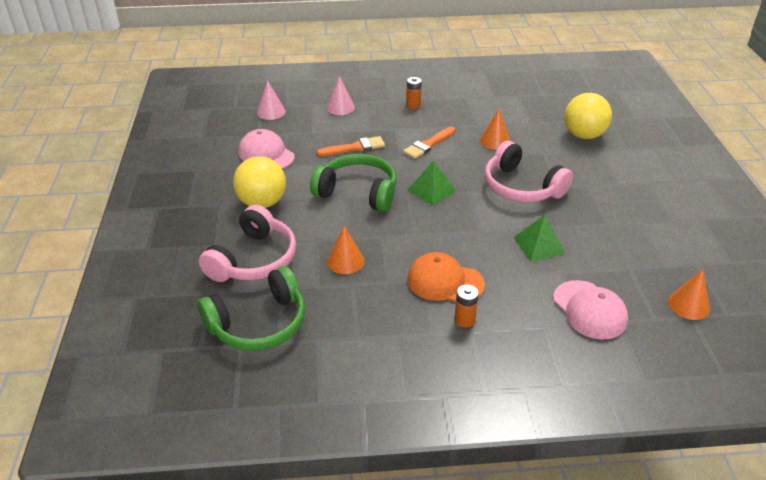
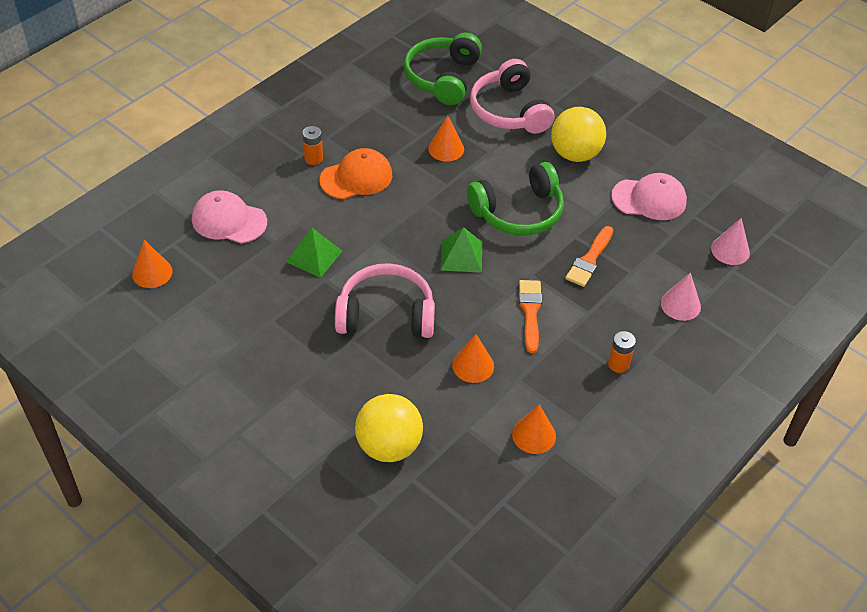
camera: 135 degrees right, 10 degrees up
(497, 104) = (534, 435): none -> orange cone

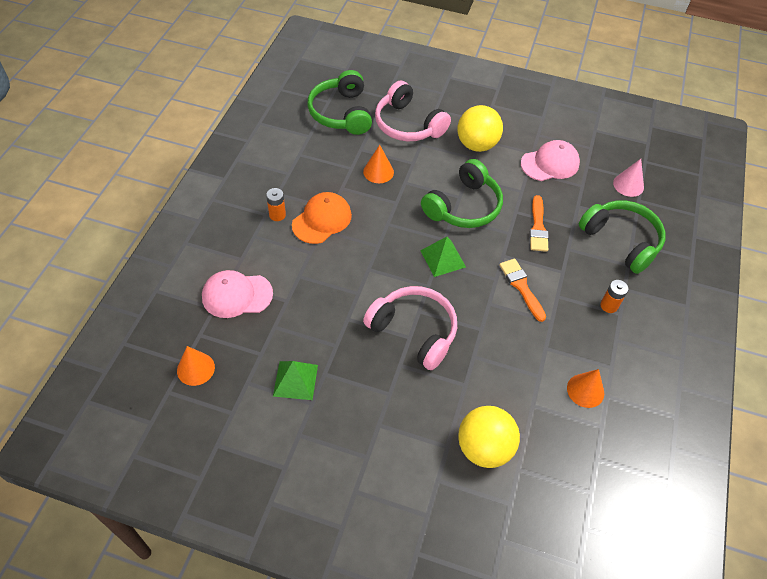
camera: 25 degrees left, 5 degrees up
(314, 256) = (327, 301): green pyramid -> green pyramid (295, 380)
(386, 314) = (414, 331): pink headphones -> pink headphones turned 60 degrees clockwise
(473, 365) = (506, 349): orange cone -> none
(680, 305) = (621, 240): pink cone -> green headphones

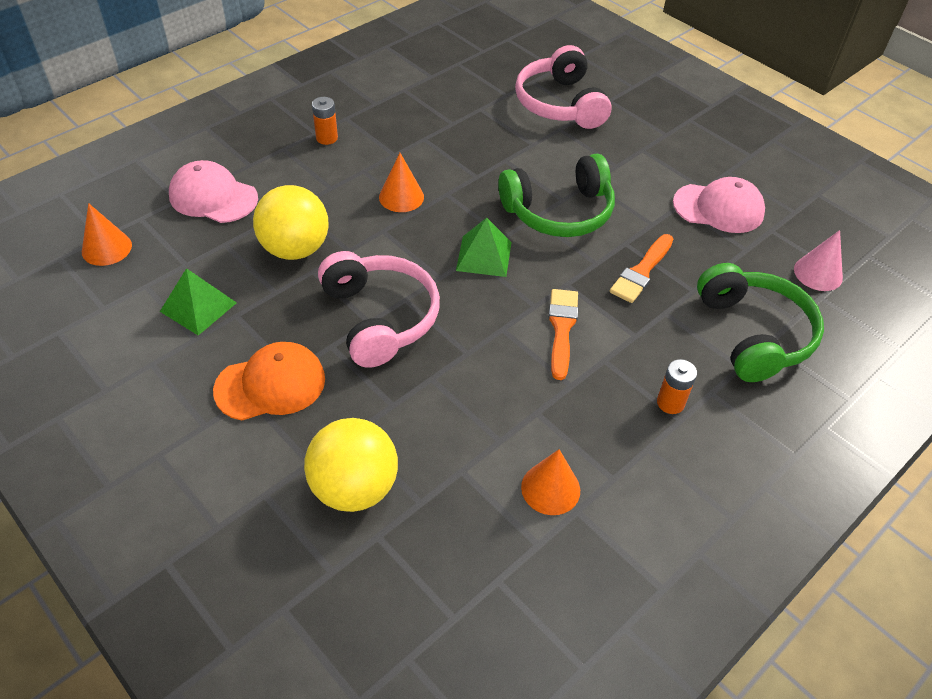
camera: 30 degrees right, 5 degrees down
(322, 220) = (372, 161): orange cap -> orange cap (270, 384)
(341, 113) = (488, 66): green headphones -> none
(378, 172) = (482, 138): orange cone -> orange cone (401, 197)
(476, 145) = (632, 153): yellow ball -> yellow ball (295, 249)

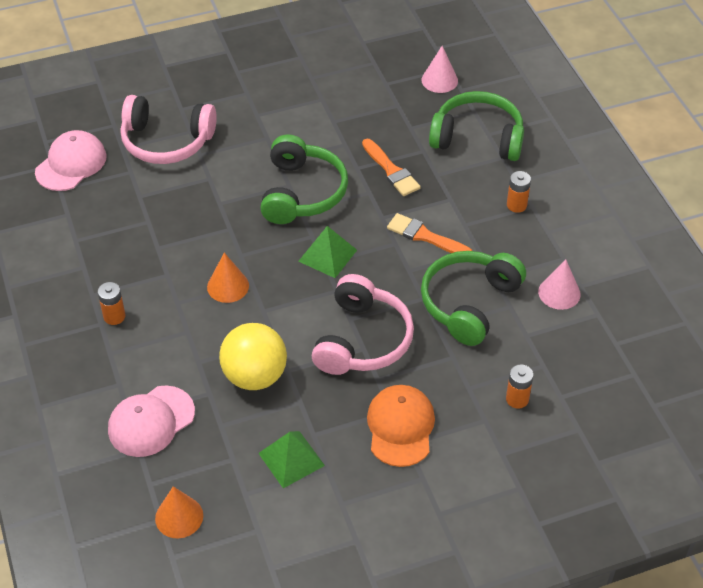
camera: 65 degrees left, 0 degrees up
(354, 488) = (517, 399): yellow ball -> orange battery
(380, 317) = (362, 340): pink headphones -> pink headphones turned 105 degrees clockwise
(482, 397) = (469, 303): none -> green headphones
(550, 488) = (559, 293): orange cone -> pink cone
(718, 208) = (348, 101): pink cap -> pink cap (71, 164)

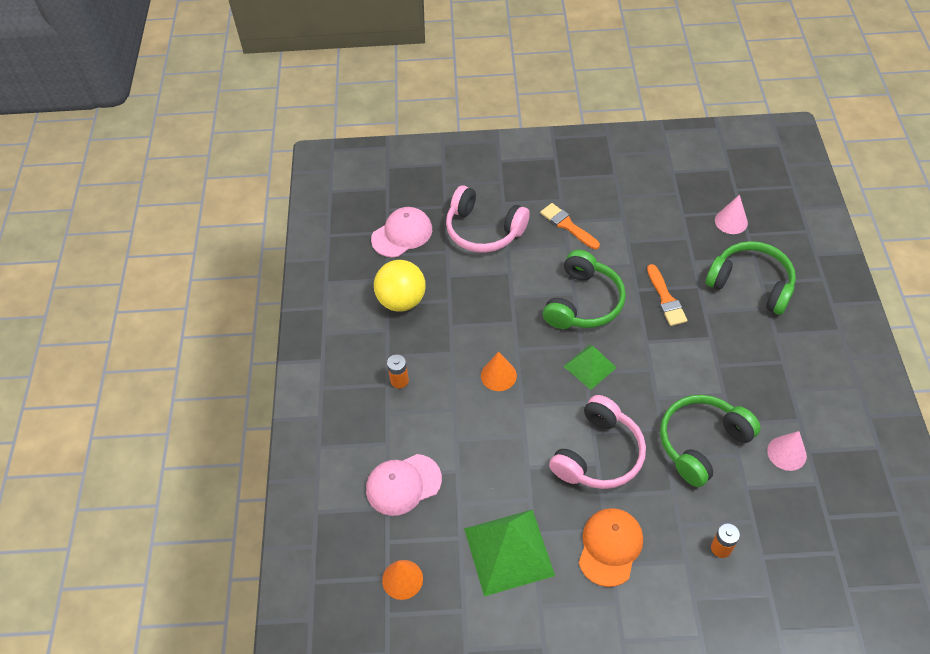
camera: 20 degrees right, 5 degrees up
(255, 376) = (499, 465): yellow ball -> yellow ball (402, 300)
(291, 459) = (508, 552): green pyramid -> green pyramid, size x1.72
(425, 236) = (679, 368): orange brush -> orange brush (567, 225)
(516, 205) = (769, 357): orange battery -> none

